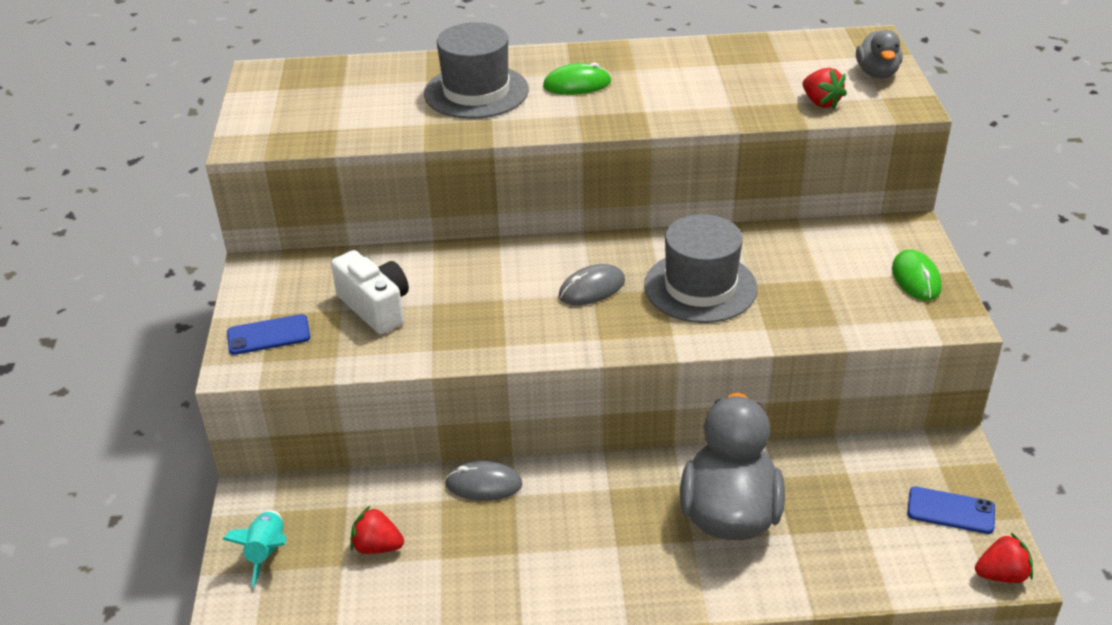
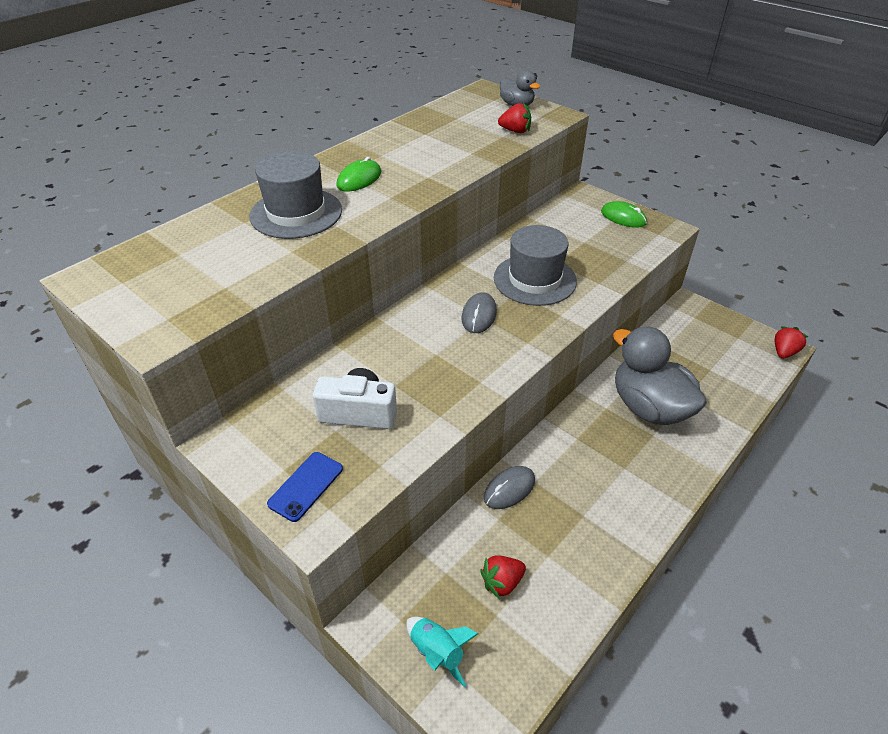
camera: 45 degrees left, 5 degrees up
(950, 510) = (727, 336): blue phone -> none

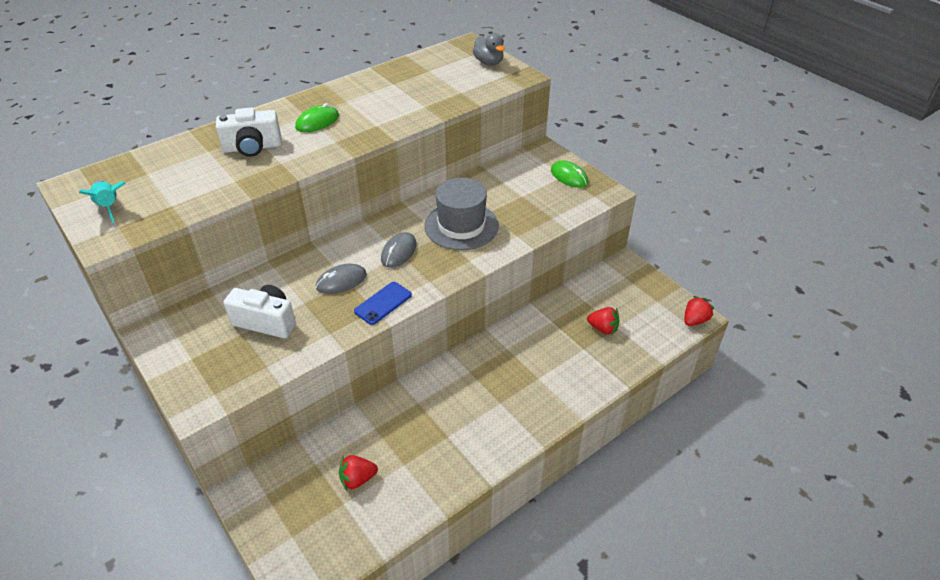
camera: 10 degrees right, 0 degrees up
(296, 213) = (252, 147): grey hat -> white camera
(306, 486) = (203, 374): blue phone -> blue phone (383, 303)
(437, 652) = (285, 523): turquoise rocket -> turquoise rocket (109, 207)
(509, 489) = (393, 405): grey mouse -> grey mouse (341, 281)
(515, 131) = (474, 88): red strawberry -> red strawberry (603, 328)
(649, 407) = (545, 353): grey duck -> none

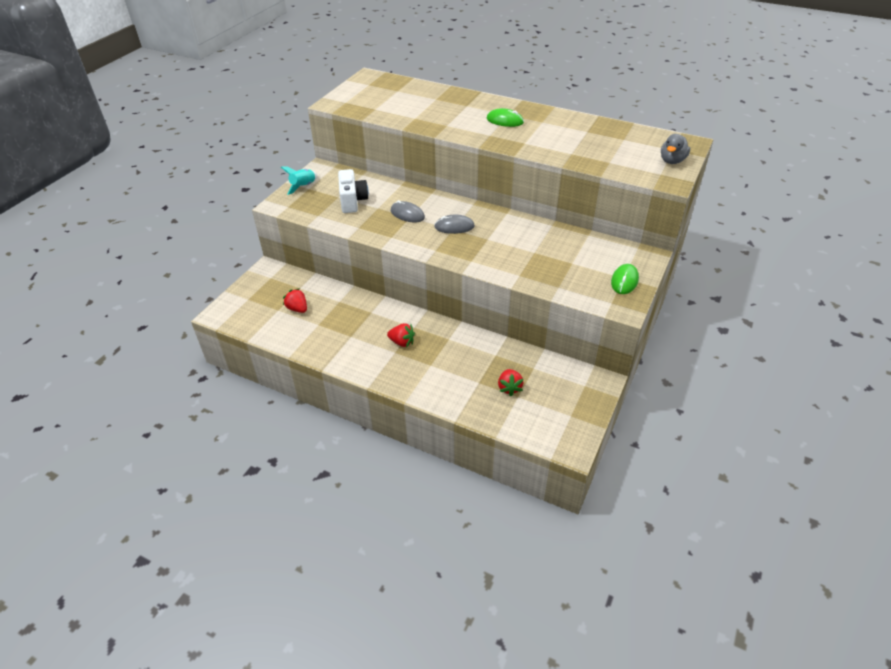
camera: 65 degrees right, 0 degrees up
(109, 207) = (359, 93): turquoise rocket -> turquoise rocket (303, 187)
(252, 147) = (453, 110): white camera -> none
(383, 303) = (399, 238): blue phone -> none
(461, 226) = (506, 244): grey hat -> none
(695, 320) = (566, 448): red strawberry -> red strawberry (402, 342)

